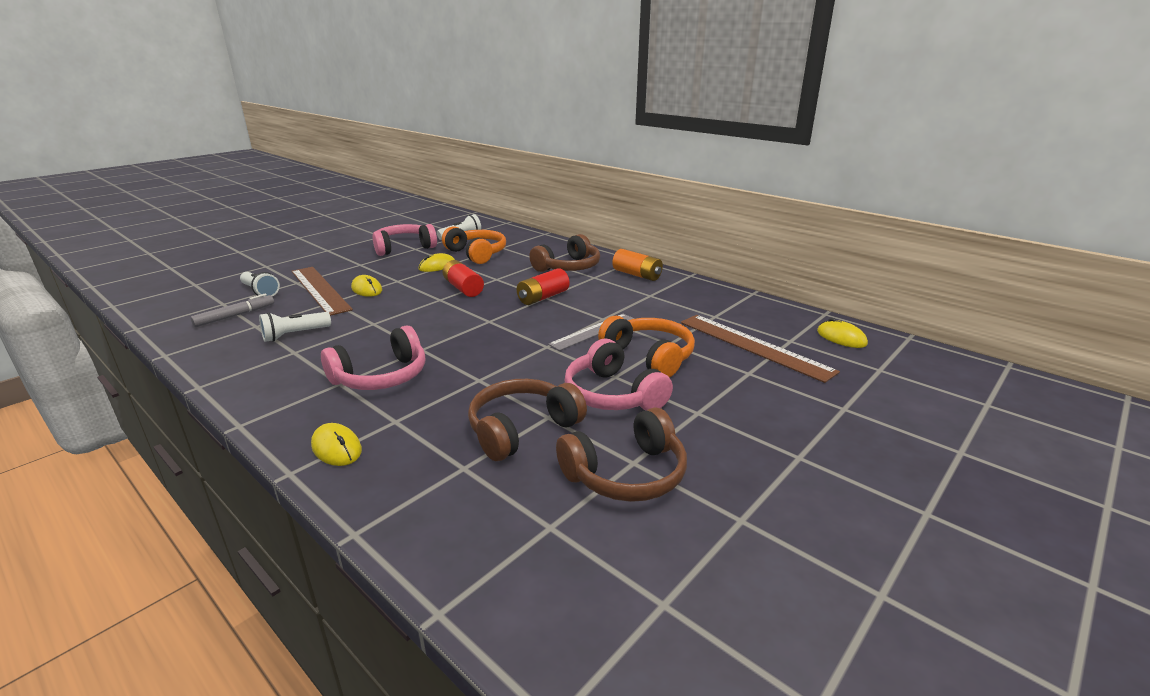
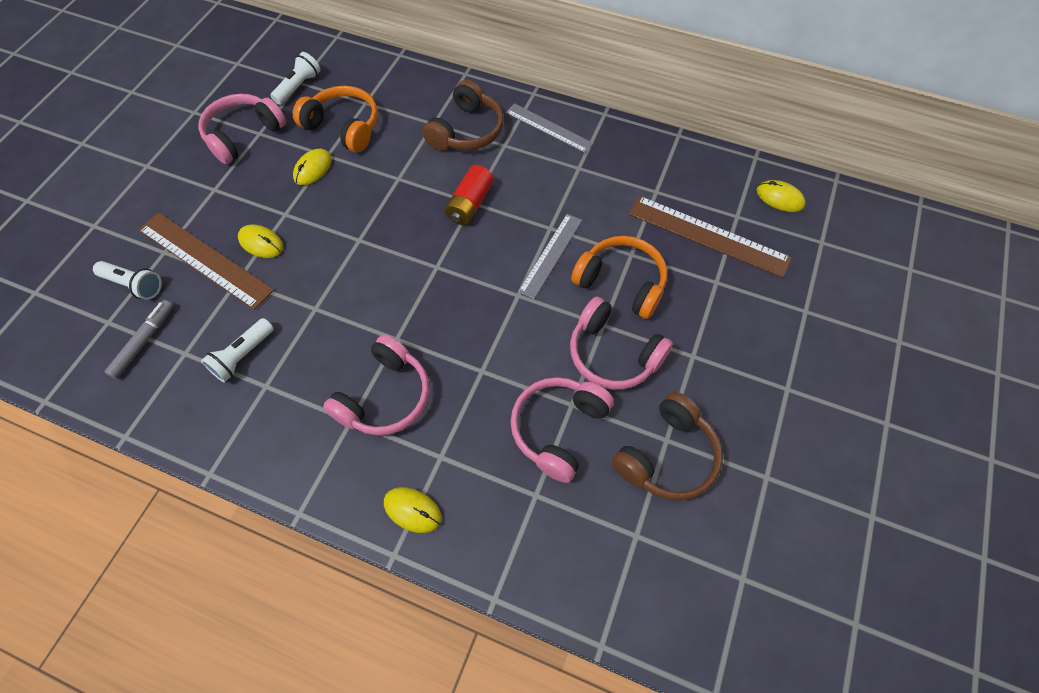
camera: 20 degrees left, 35 degrees up
(463, 288) = (372, 210): red battery -> none
(522, 429) = (558, 429): brown headphones -> pink headphones
(637, 275) = (548, 128): orange battery -> grey ruler

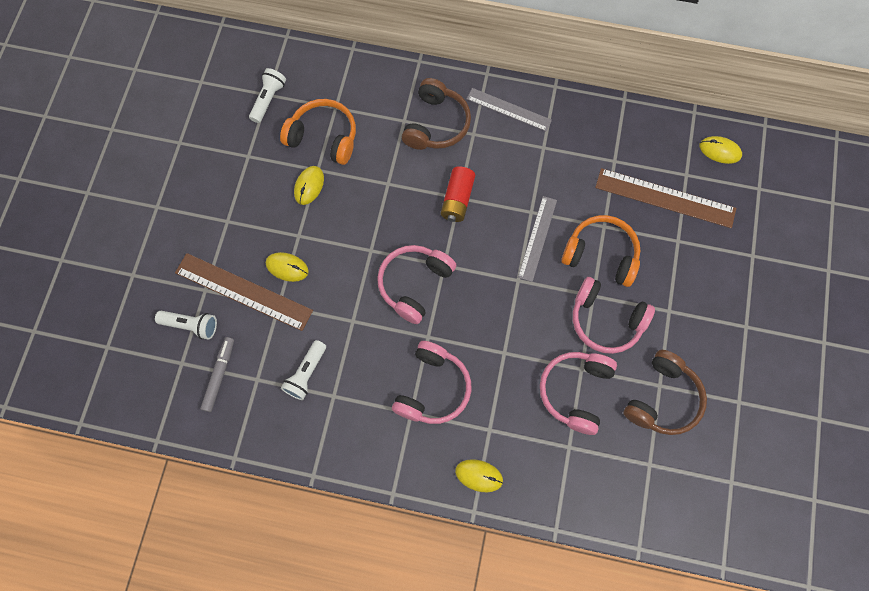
camera: 10 degrees left, 10 degrees up
(243, 135) = (234, 160): pink headphones -> pink headphones (414, 284)

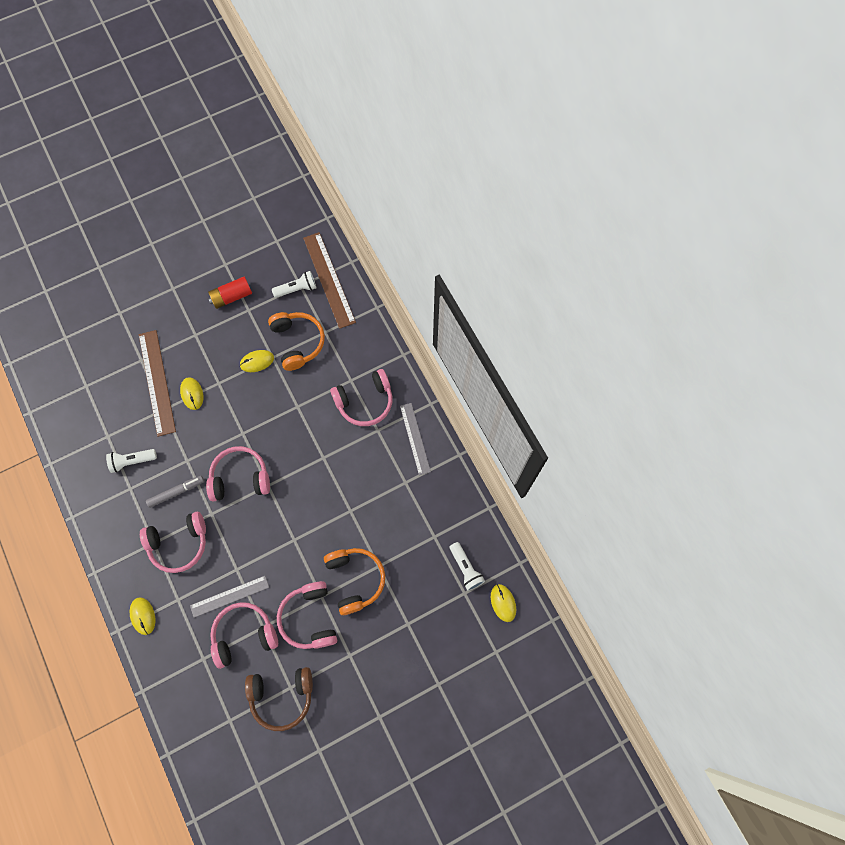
camera: 50 degrees right, 0 degrees up
(191, 325) = (113, 371): white flashlight -> white flashlight (465, 568)
(219, 375) = (94, 413): grey marker -> grey marker (176, 492)
(436, 124) = (365, 402): brown headphones -> pink headphones
(457, 199) = (321, 457): red battery -> red battery (232, 296)
(537, 238) = (334, 529): grey ruler -> grey ruler (229, 596)
(665, 198) = (433, 591): brown ruler -> brown ruler (329, 279)

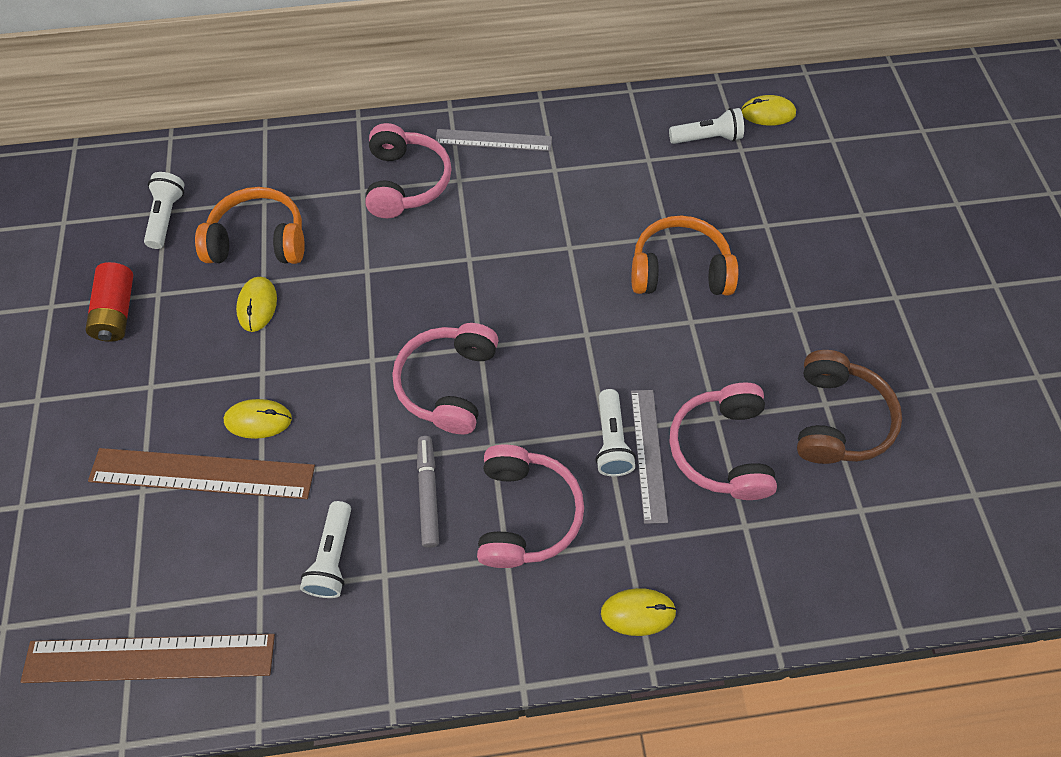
camera: 70 degrees left, 10 degrees down
(232, 574) = (611, 441): none -> white flashlight
(309, 618) = (720, 346): pink headphones -> none
(329, 279) = (180, 172): brown ruler -> brown ruler (150, 657)

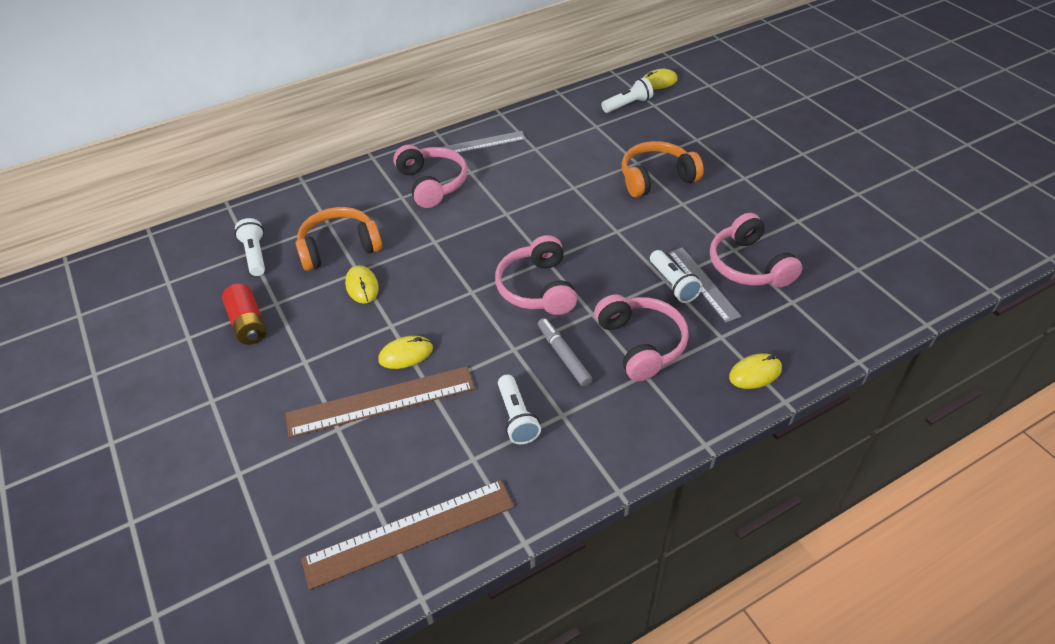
camera: 20 degrees left, 15 degrees down
(836, 419) = (810, 226): brown headphones -> none

